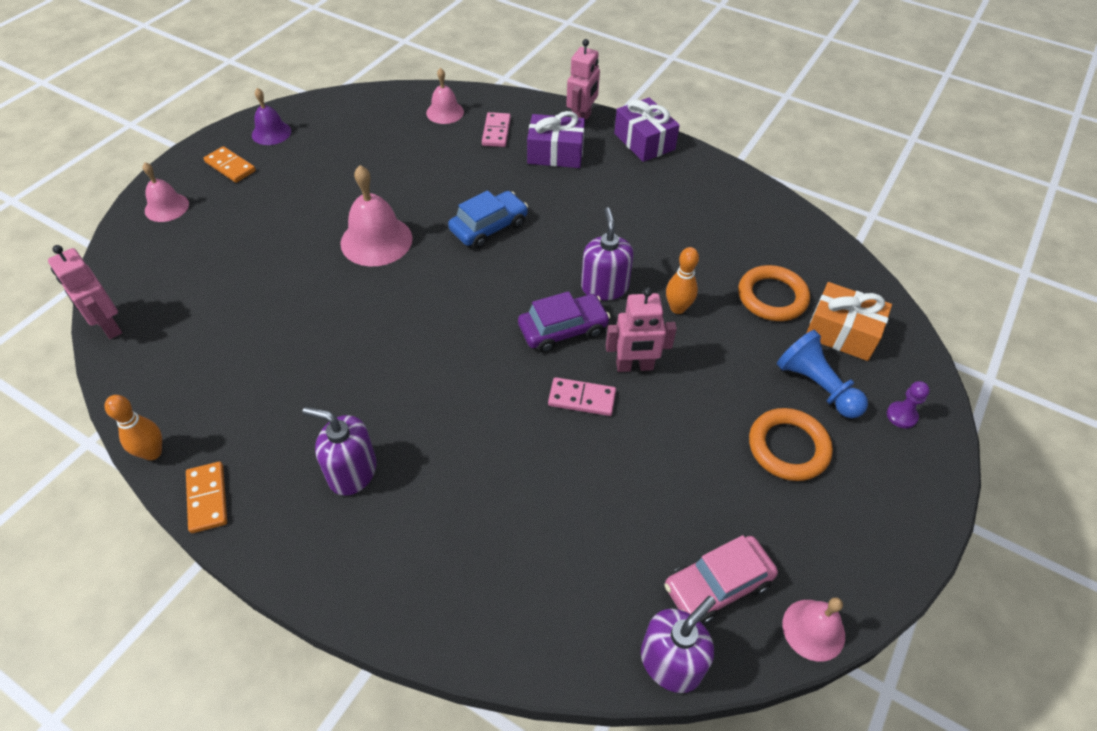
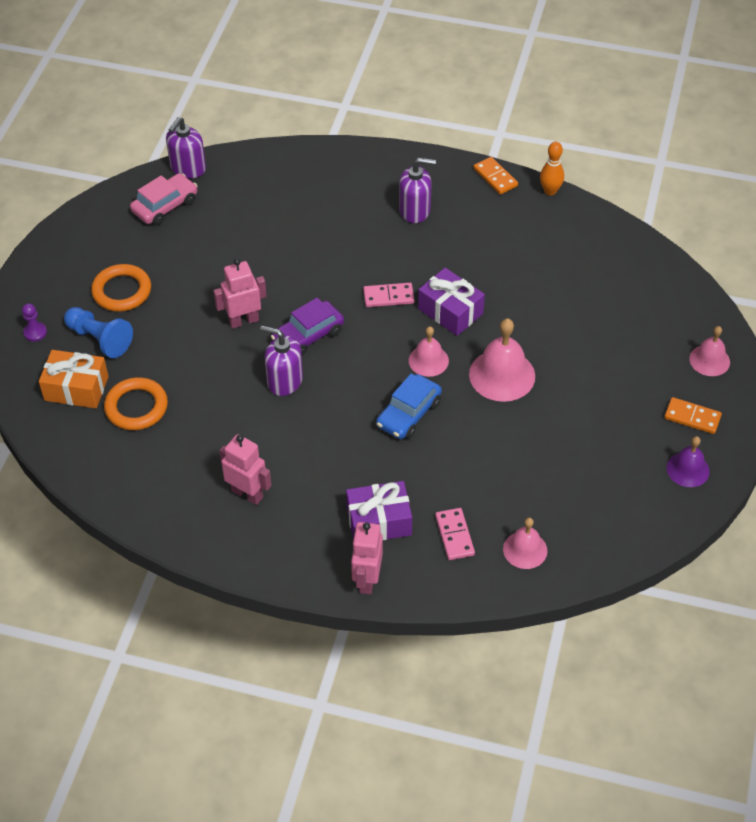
camera: 165 degrees right, 0 degrees up
(109, 326) = (656, 255): pink robot -> pink robot (247, 494)
(582, 398) = (277, 289): pink domino -> pink domino (388, 297)
(604, 287) = (284, 380): purple soap dispenser -> purple soap dispenser turned 135 degrees clockwise
(644, 141) = (287, 565): purple gift -> purple gift (450, 311)
(677, 308) = (217, 377): orange bowling pin -> none
(813, 629) = (106, 199): pink bell -> pink bell (428, 360)

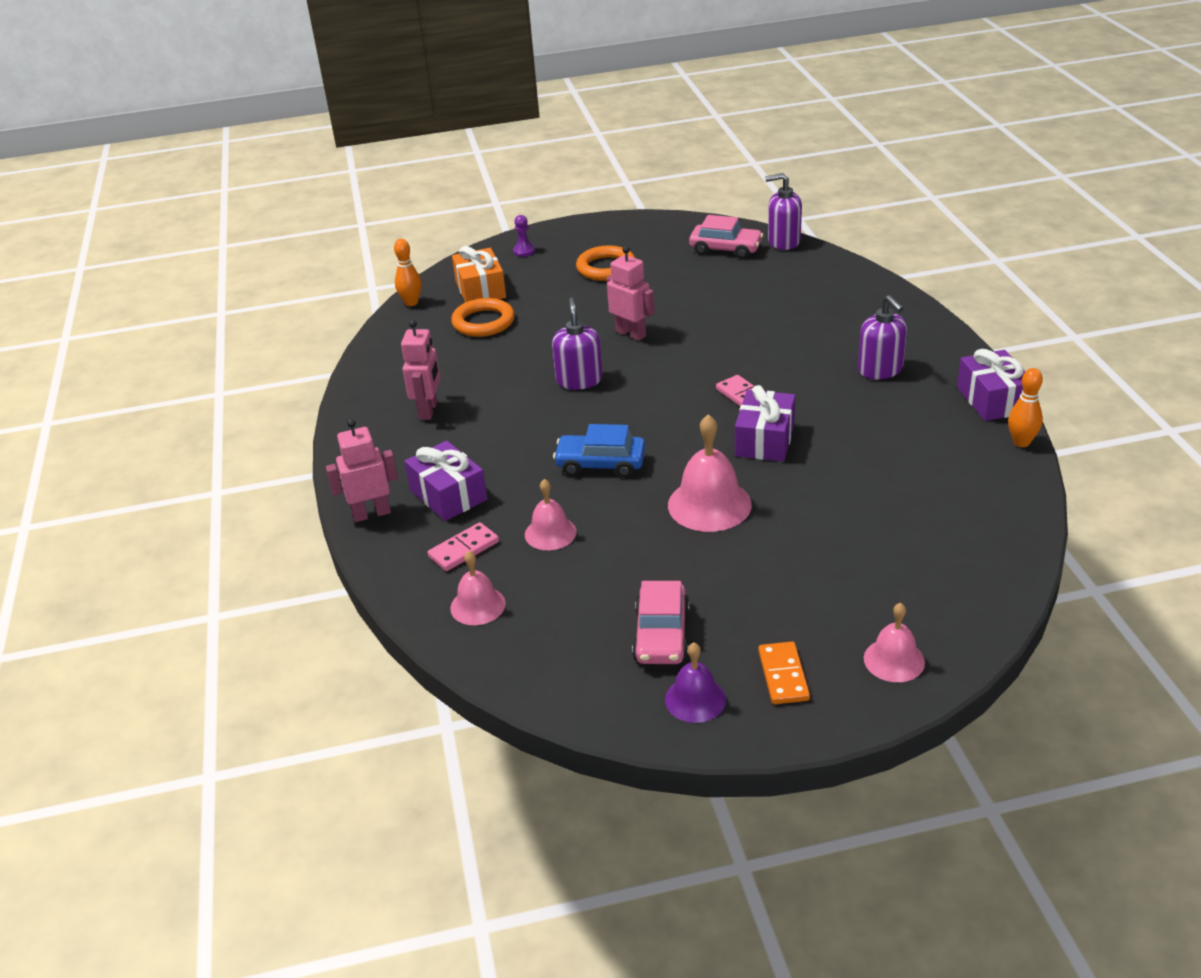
camera: 65 degrees right, 15 degrees down
(52, 446) = (411, 303): none -> orange bowling pin
(100, 339) = (543, 279): blue pawn -> none
(308, 335) = (646, 372): purple car -> none
(428, 360) = (683, 450): pink bell -> pink bell (550, 533)
(495, 177) = (992, 400): orange domino -> purple gift
(619, 460) = (661, 635): none -> pink car

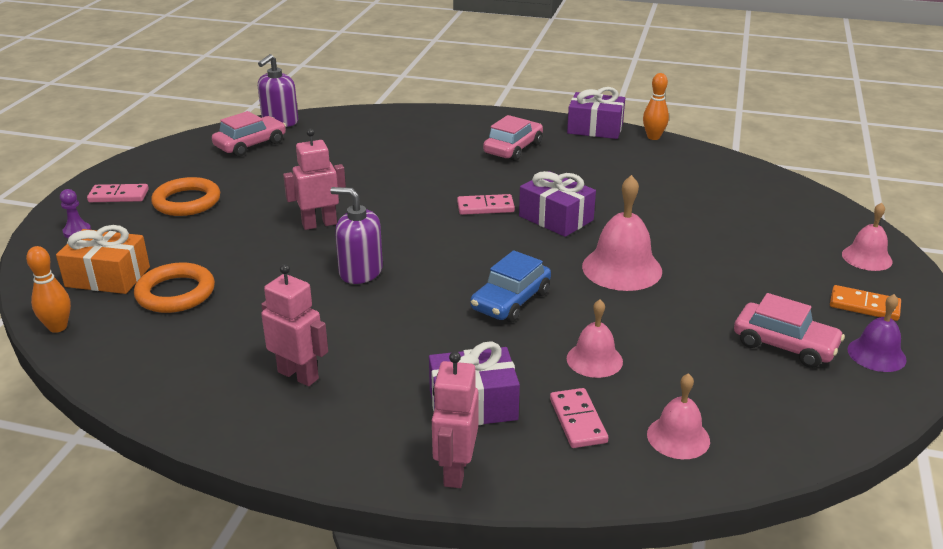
camera: 65 degrees left, 5 degrees down
(586, 240) = (118, 196): none -> pink domino
(880, 370) = (513, 148): purple soap dispenser -> pink car

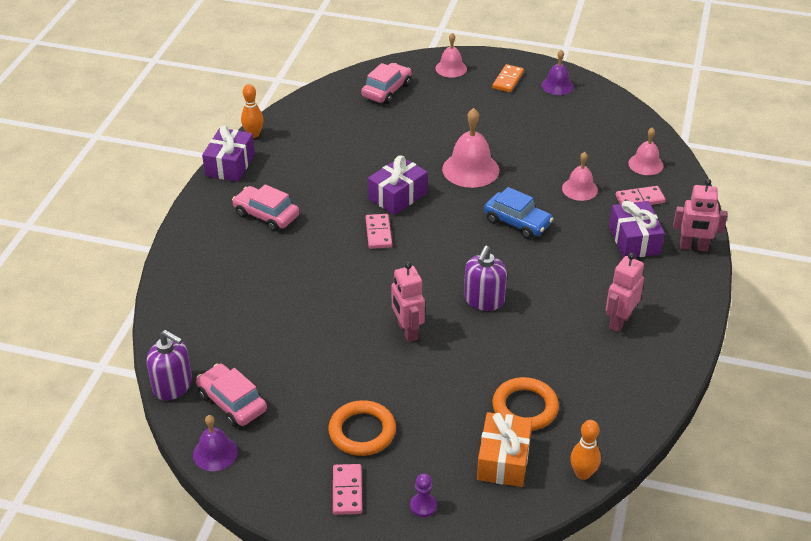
camera: 90 degrees left, 10 degrees up
(194, 141) = (215, 453): none -> purple bell
(785, 345) = (553, 115): pink car -> pink car (386, 90)

